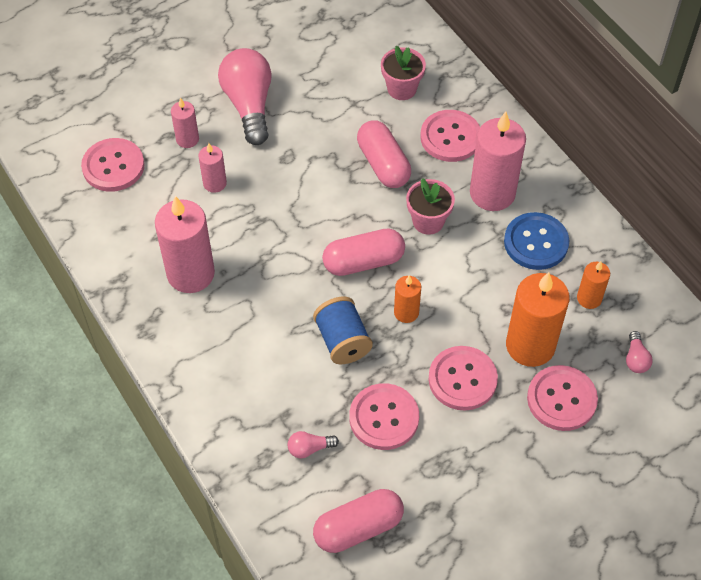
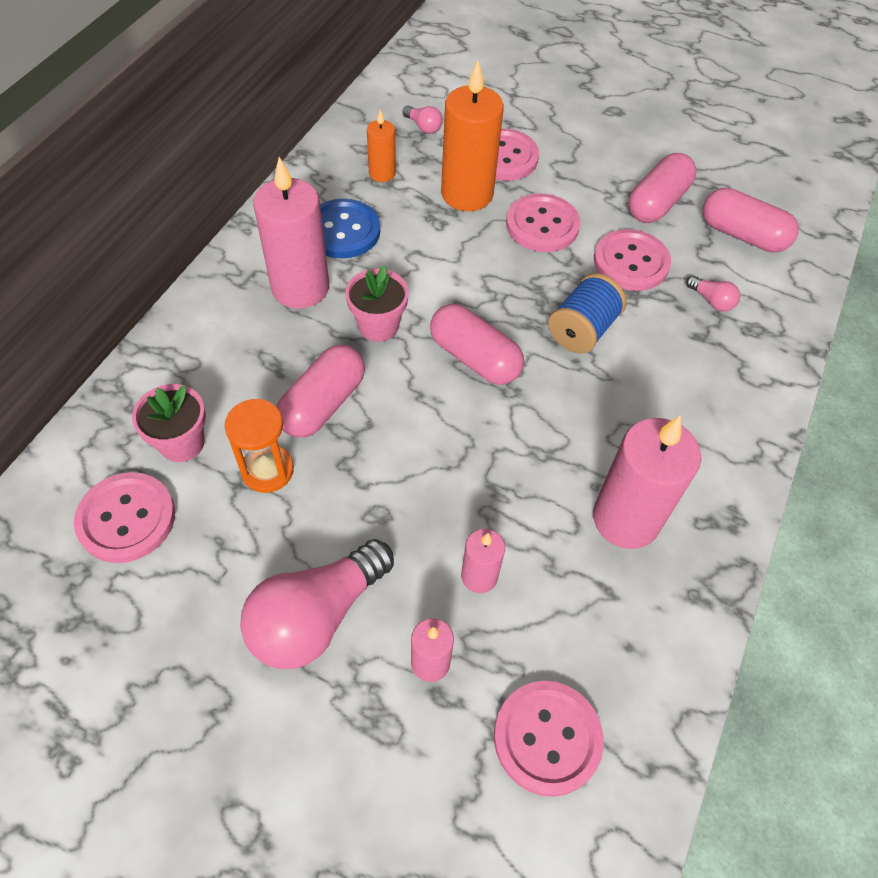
camera: 125 degrees left, 0 degrees up
(354, 119) = (267, 470): none -> orange hourglass
(406, 312) = (506, 295): orange candle -> none
(436, 486) = (657, 203): none -> pink capsule
(450, 137) = (238, 357): pink button -> pink button (126, 519)
(635, 359) = (423, 127): pink light bulb -> pink light bulb turned 75 degrees clockwise

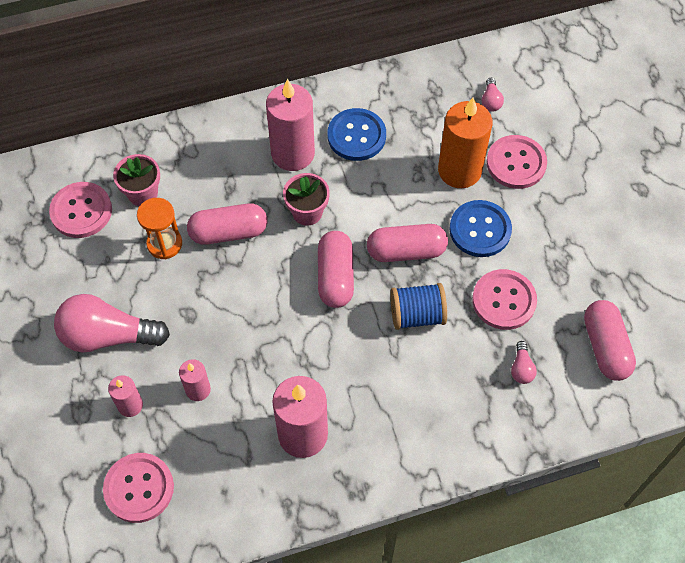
camera: 50 degrees right, 5 degrees up
(382, 173) = (424, 115): orange candle -> none
(542, 225) = (480, 230): pink button -> blue button
(657, 203) = (577, 277): pink capsule -> pink capsule (406, 251)

